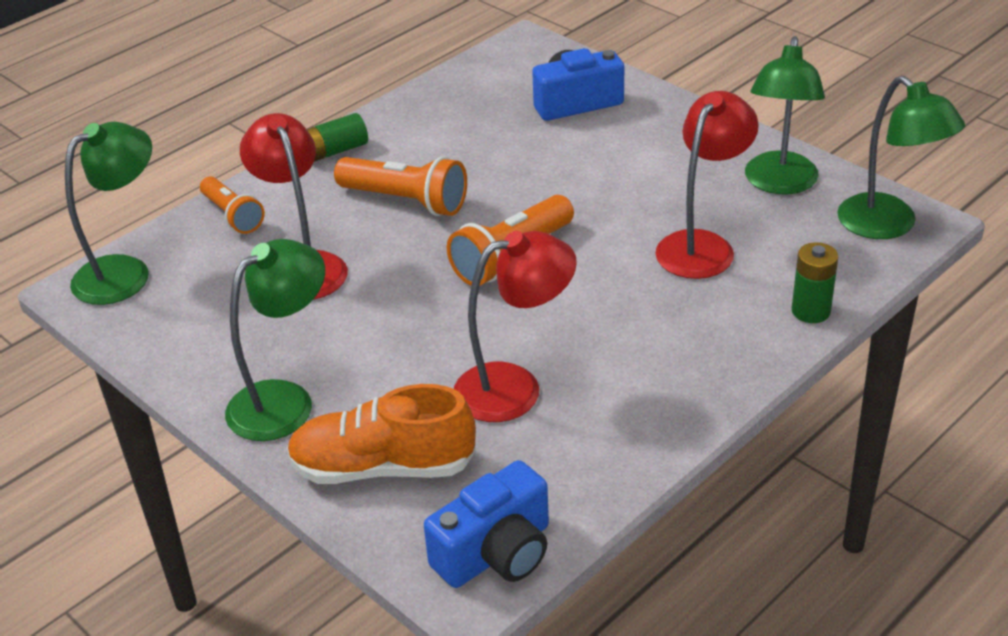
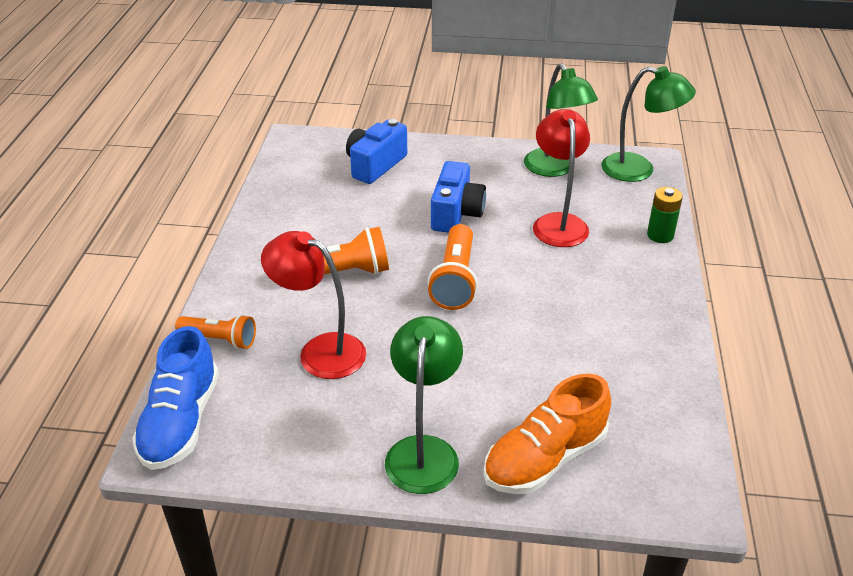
camera: 40 degrees left, 0 degrees up
(125, 272) = (181, 422): green lamp -> blue shoe
(334, 151) = (243, 261): green battery -> none
(496, 552) = (678, 472): blue camera -> blue camera (456, 213)
(515, 388) = (560, 362): red lamp -> none

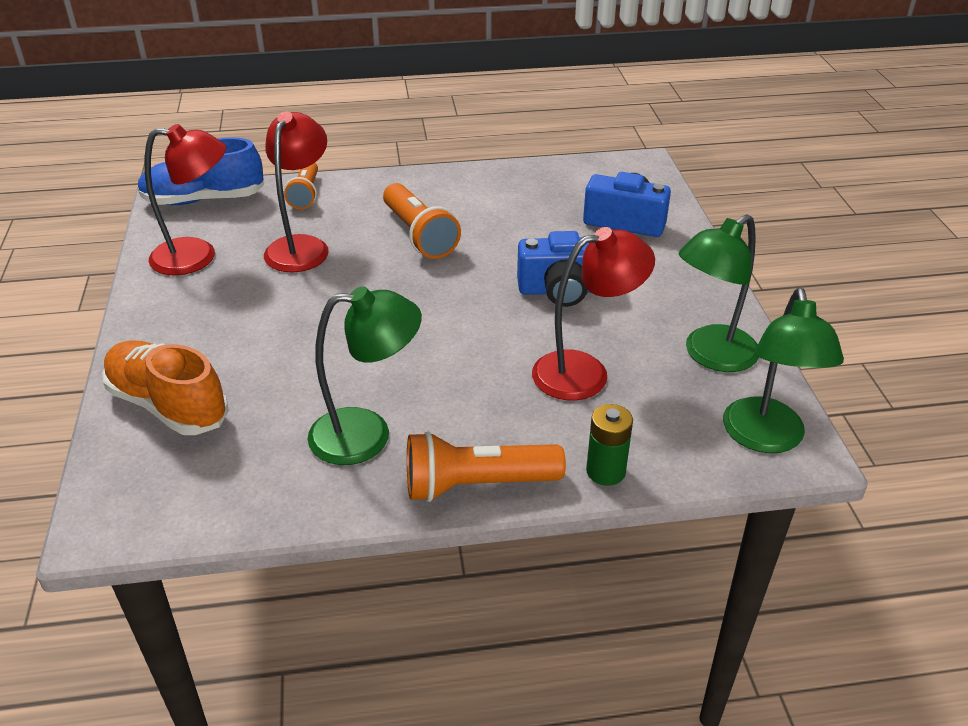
camera: 75 degrees right, 0 degrees up
(301, 431) = (197, 257): none -> red lamp
(423, 451) = (176, 326): green lamp -> green lamp (367, 435)
(455, 280) = (436, 308): orange flashlight -> orange flashlight (477, 485)

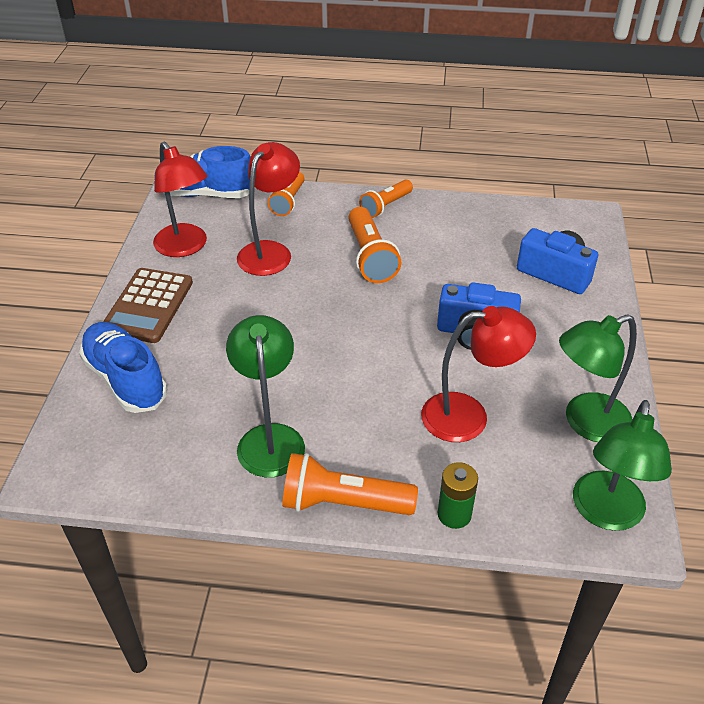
camera: 15 degrees right, 5 degrees up
(168, 405) = (125, 379): orange shoe -> blue shoe
(171, 323) = (148, 306): none -> brown calculator
(197, 257) = (185, 247): red lamp -> red lamp turned 45 degrees clockwise
(367, 435) = (270, 438): green lamp -> green lamp turned 105 degrees counterclockwise
(419, 184) = (386, 206): none -> orange flashlight

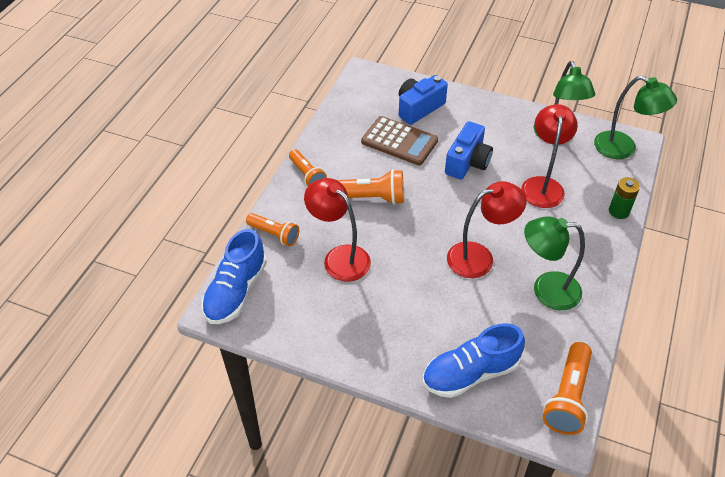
camera: 75 degrees left, 5 degrees up
(148, 306) = (384, 350): brown calculator -> brown calculator (399, 141)
(185, 247) = (312, 315): red lamp -> red lamp (479, 257)
(343, 503) = (606, 261): orange flashlight -> orange flashlight (567, 397)

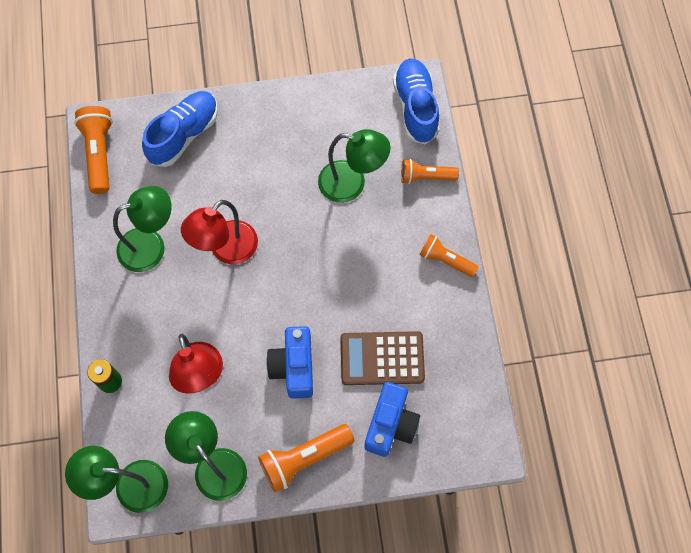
camera: 150 degrees right, 20 degrees up
(339, 257) = (351, 184): red lamp -> green lamp
(368, 198) = (367, 264): orange flashlight -> orange flashlight (304, 458)

